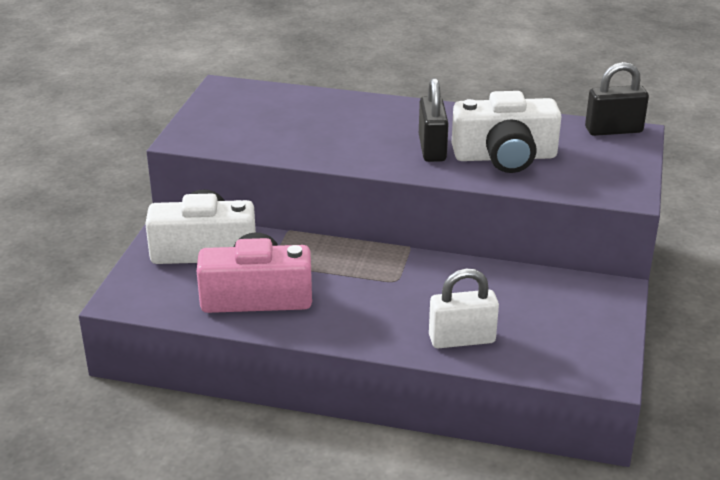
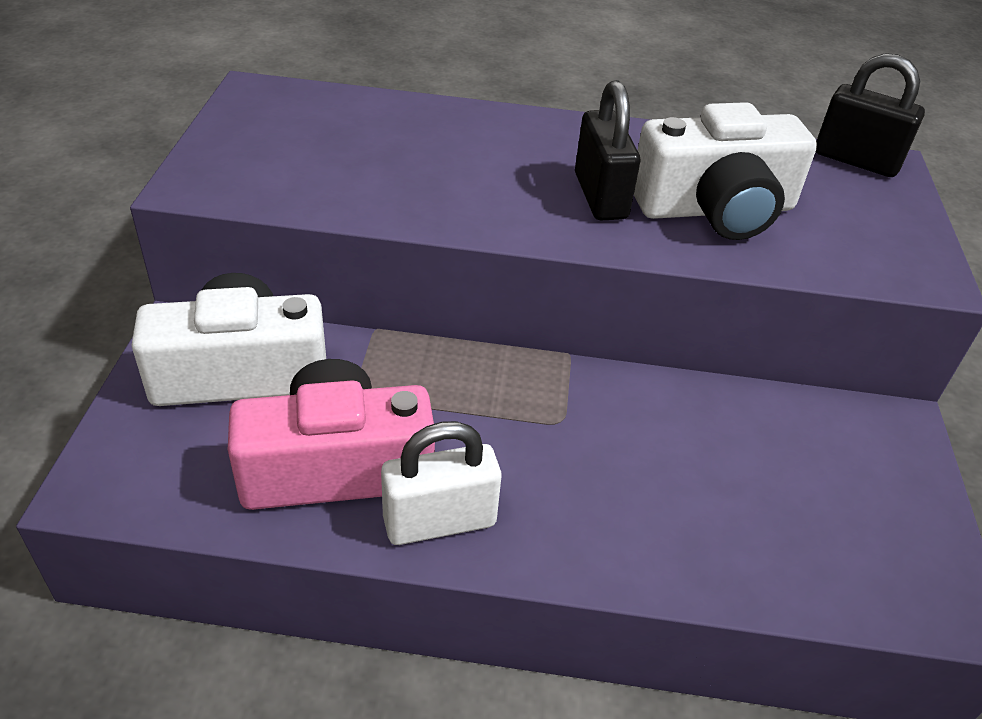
camera: 10 degrees left, 10 degrees up
(462, 339) = (695, 542): white padlock -> white padlock (439, 521)
(613, 130) = (856, 160): black padlock -> black padlock turned 45 degrees clockwise

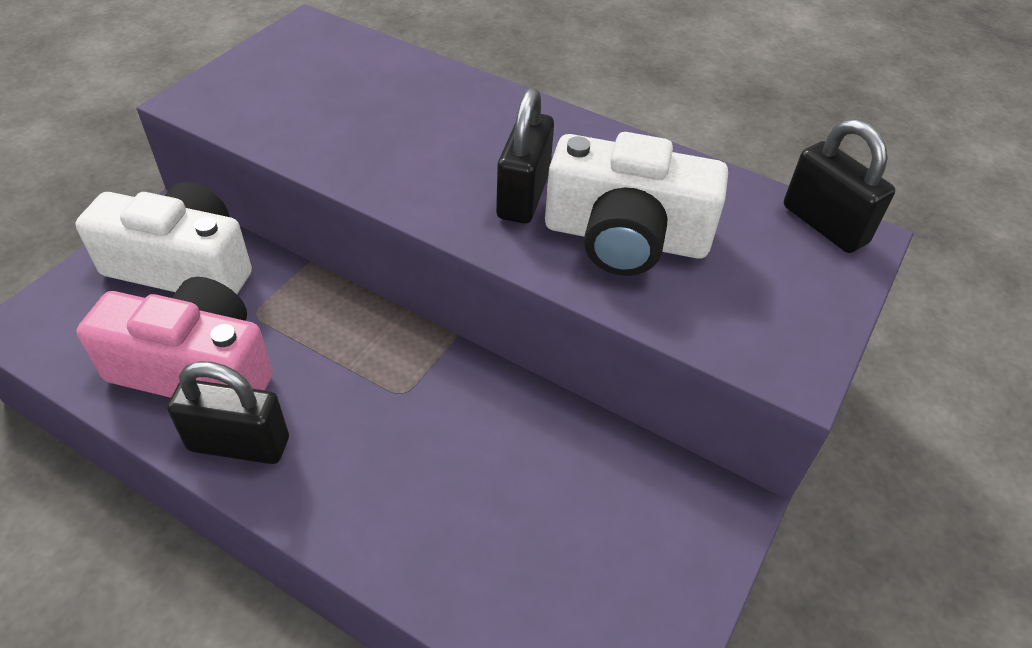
camera: 25 degrees right, 5 degrees up
(439, 521) = (239, 444): white padlock -> black padlock

